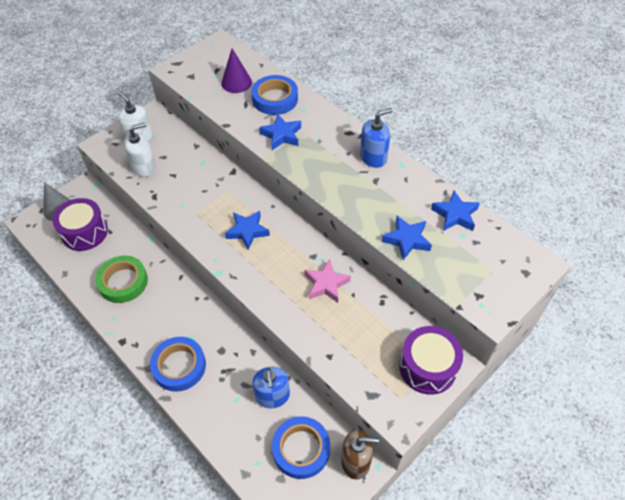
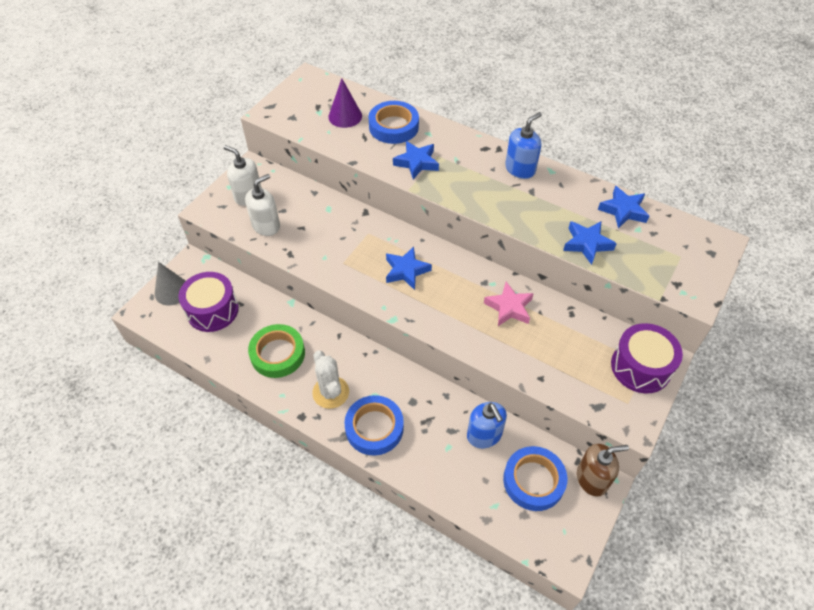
camera: 15 degrees left, 0 degrees up
(154, 326) = (331, 392): none -> white cactus

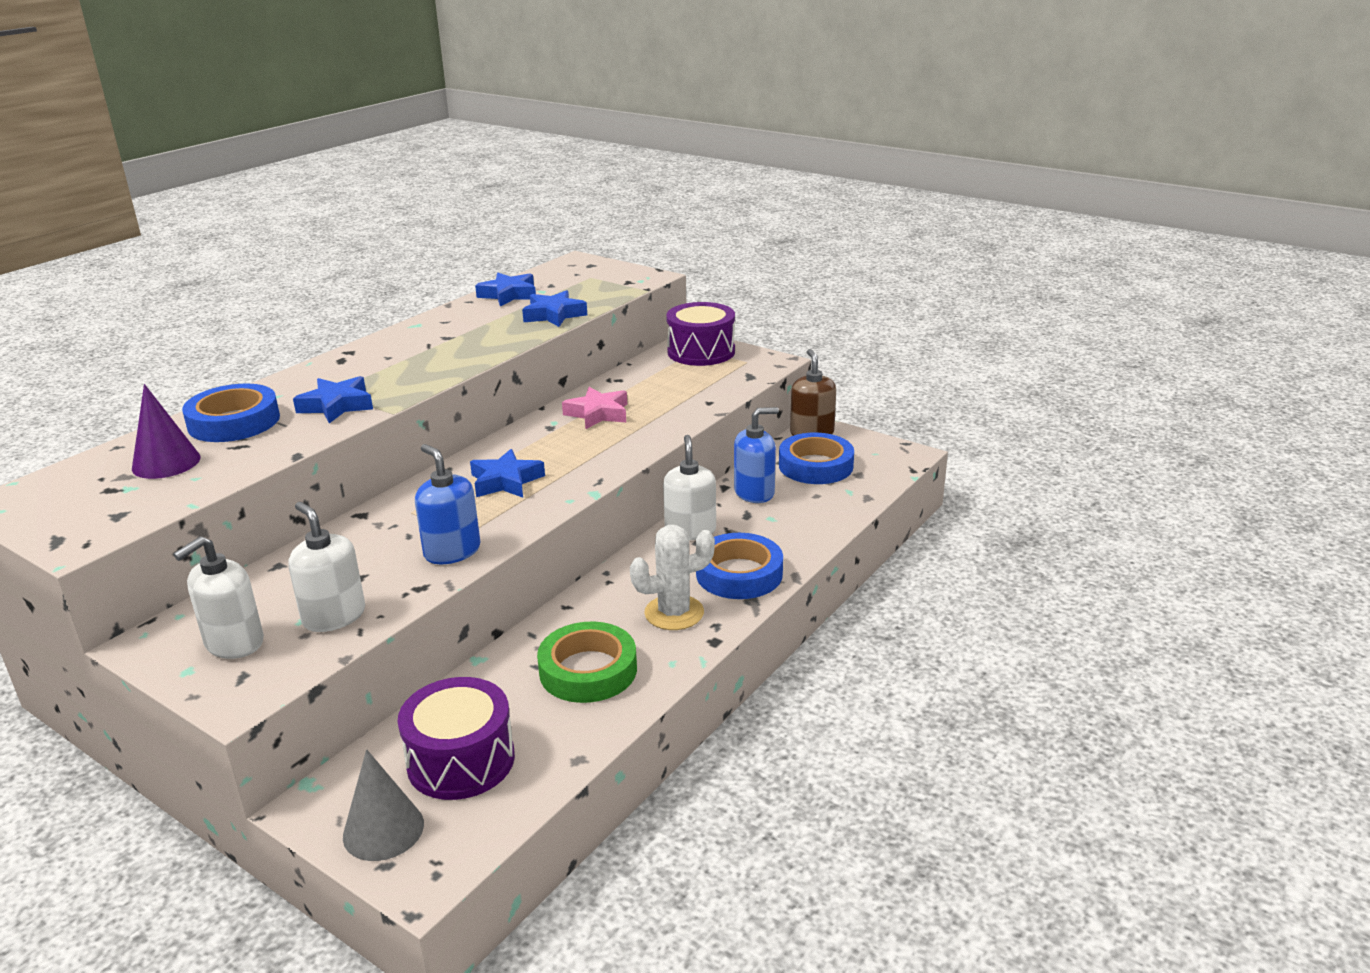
camera: 85 degrees left, 25 degrees down
(427, 395) = (690, 530): none -> white soap dispenser
(520, 169) = (400, 341): blue soap dispenser -> blue soap dispenser (452, 551)

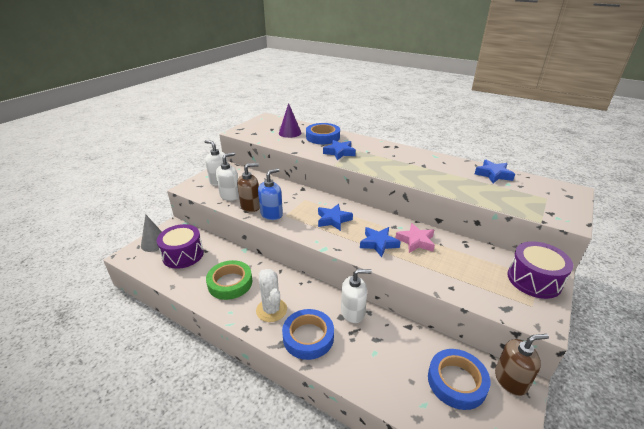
camera: 85 degrees right, 5 degrees up
(404, 581) = (251, 206): none -> brown soap dispenser
(554, 315) = (472, 191): blue star -> blue star (378, 243)
(754, 492) = (405, 343): blue soap dispenser -> none

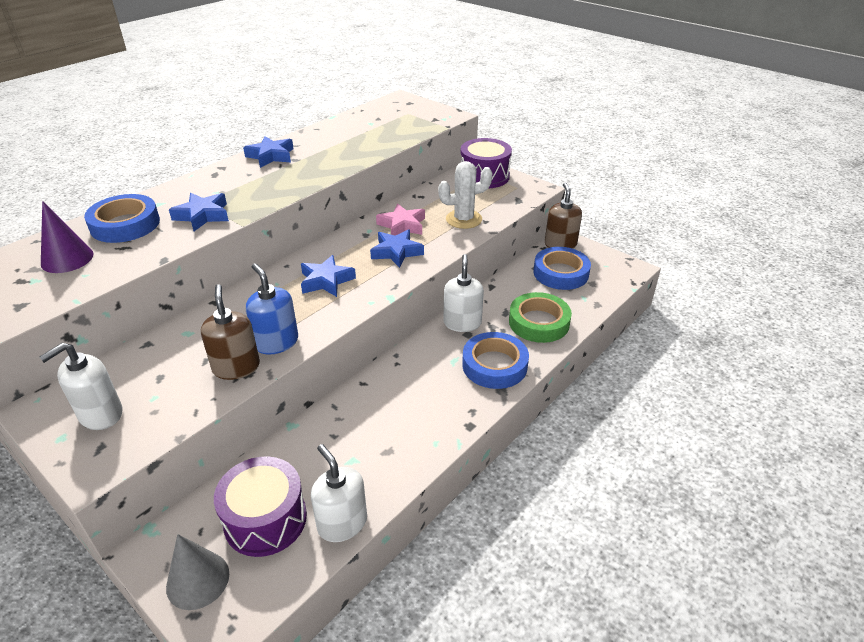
camera: 80 degrees left, 5 degrees up
(230, 195) = (178, 396): white soap dispenser -> white soap dispenser (342, 523)
(230, 283) = (371, 444): green tape -> green tape (539, 322)
(271, 310) = (442, 397): white cactus -> white cactus (464, 219)
(493, 174) = (346, 125): blue star -> blue star (271, 156)

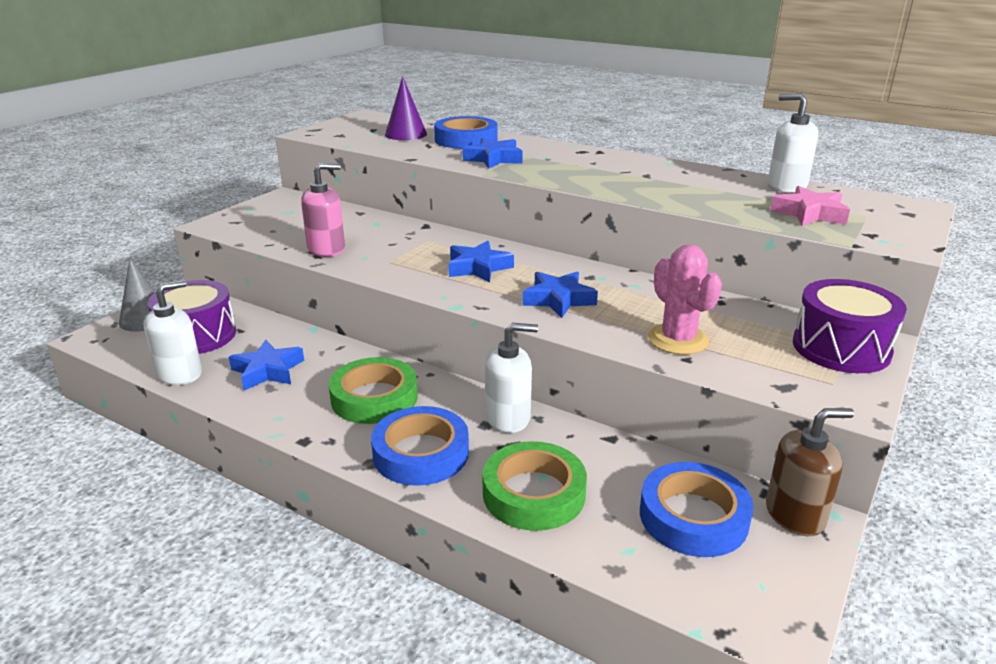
camera: 80 degrees right, 10 degrees down
(100, 414) = (272, 215): white soap dispenser -> white soap dispenser (786, 186)
(236, 367) = (327, 249): brown soap dispenser -> pink soap dispenser
(271, 156) = (644, 165): blue star -> blue star (267, 371)
(276, 342) = (364, 260): blue soap dispenser -> none
(402, 225) = (628, 296): pink star -> pink star (810, 214)
(422, 386) = (374, 398): none -> green tape
(464, 219) = (678, 340): white cactus -> pink cactus

